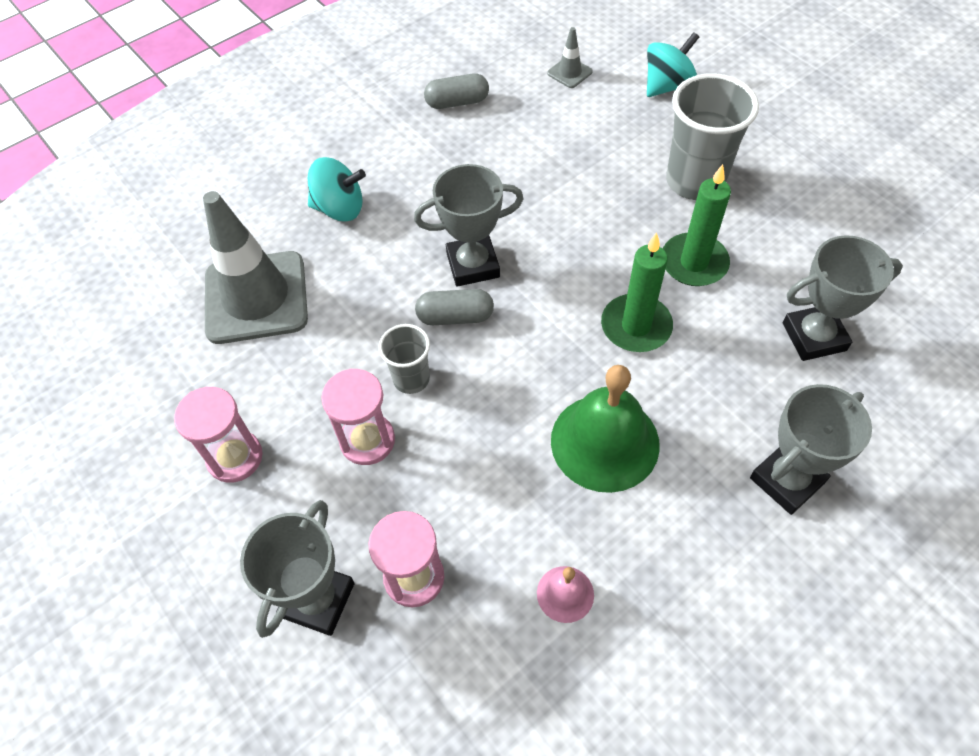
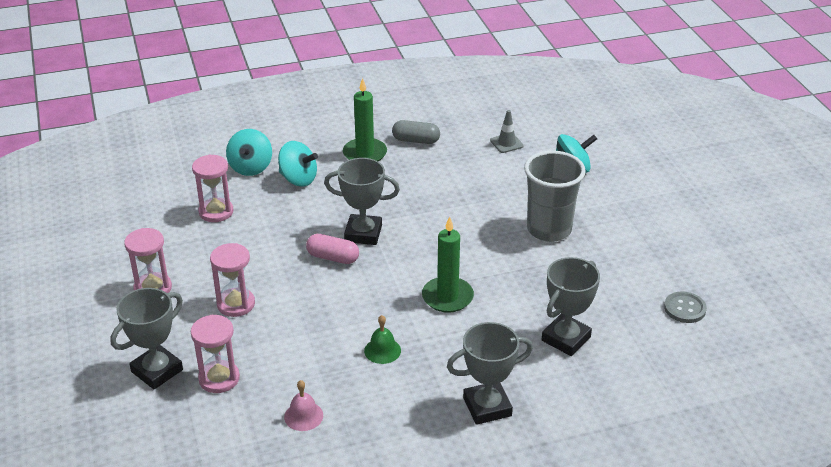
camera: 20 degrees right, 20 degrees down
(256, 297) = (216, 212): grey traffic cone -> pink hourglass
(265, 211) = (251, 167): none -> turquoise spinning top
(411, 379) = (283, 281): grey cup -> none
(455, 317) = (333, 257): grey capsule -> pink capsule
(605, 442) = (382, 350): green bell -> green bell, size x0.48
(694, 263) = (513, 274): green candle -> green candle (365, 153)
(814, 337) = (566, 339): grey trophy -> grey trophy turned 60 degrees counterclockwise
(917, 242) = (684, 308): none -> grey button

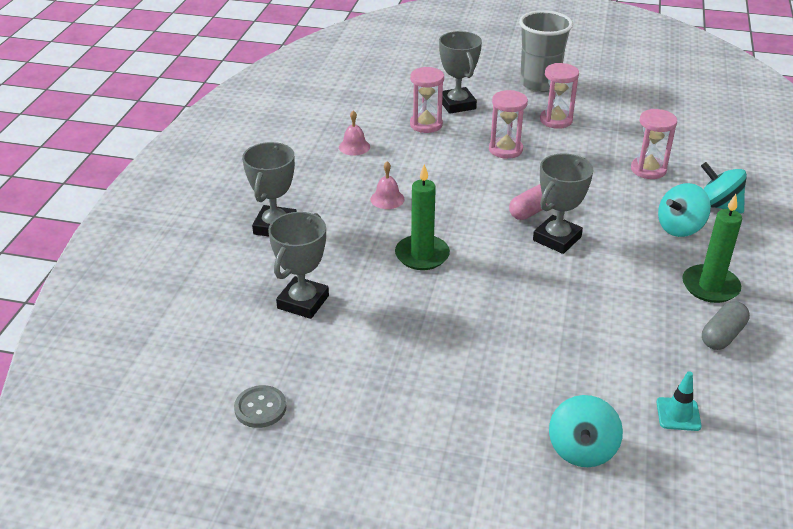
camera: 120 degrees right, 0 degrees up
(382, 350) = (387, 199): green bell -> pink bell
(506, 143) = (678, 414): grey traffic cone -> turquoise traffic cone
(549, 229) = (471, 368): grey cup -> grey cup (539, 84)
(566, 339) = (303, 302): grey trophy -> grey trophy turned 45 degrees clockwise

